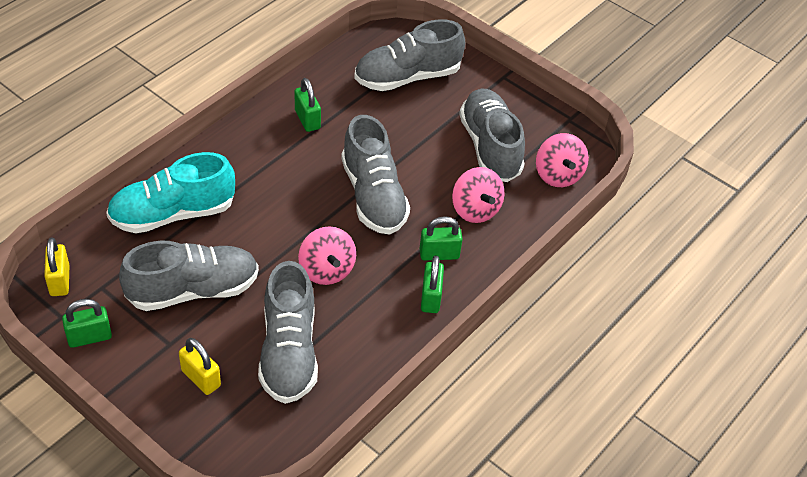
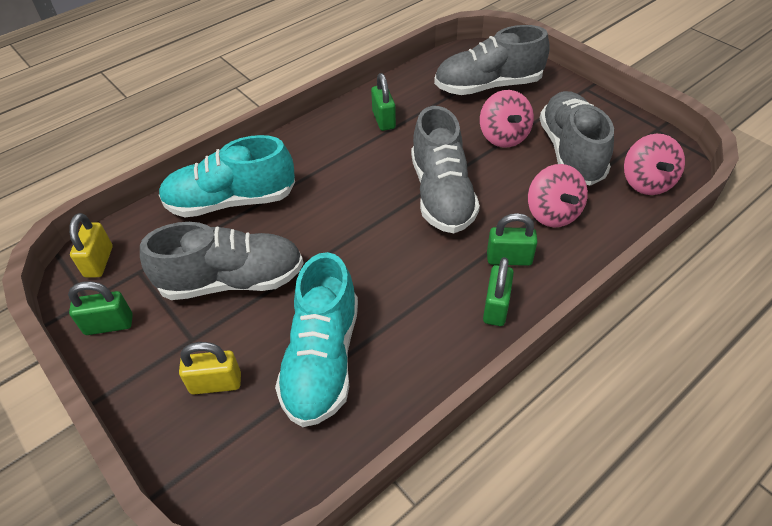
camera: 15 degrees right, 0 degrees up
(201, 378) = (216, 383): yellow padlock -> yellow padlock turned 60 degrees counterclockwise
(288, 352) = (322, 359): grey shoe -> turquoise shoe
(326, 270) = (380, 268): pink spinning top -> pink spinning top (503, 137)

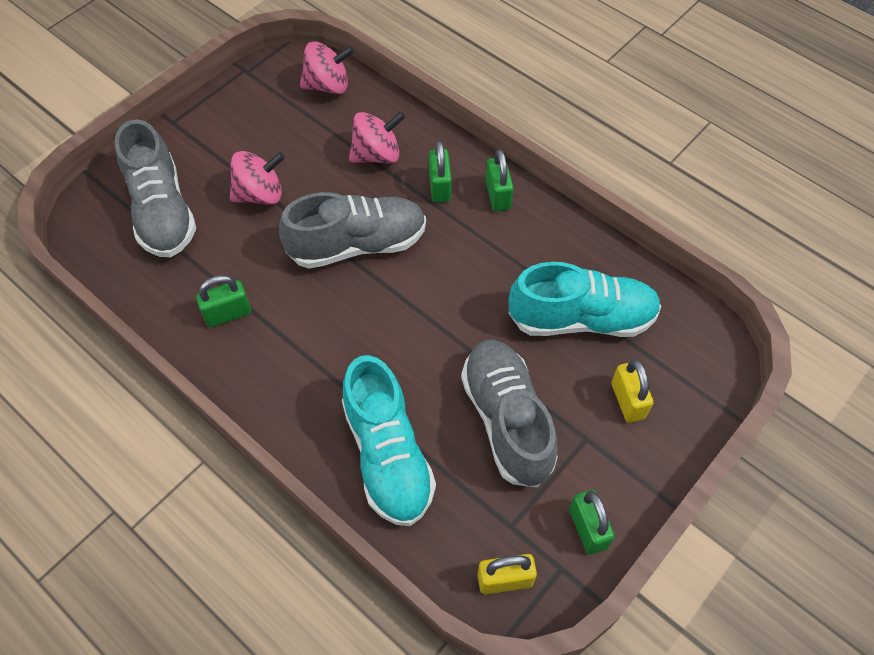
camera: 100 degrees left, 10 degrees up
(496, 307) = (498, 195): green padlock -> green padlock turned 75 degrees clockwise
(570, 152) = (284, 138): grey shoe -> none

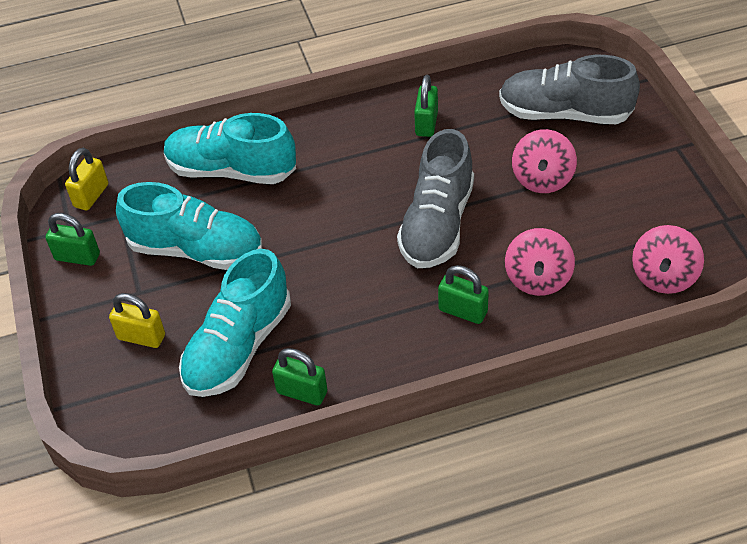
camera: 125 degrees right, 10 degrees down
(498, 195) = (420, 353): green padlock -> green padlock (302, 392)
(507, 420) = (196, 250): grey shoe -> turquoise shoe

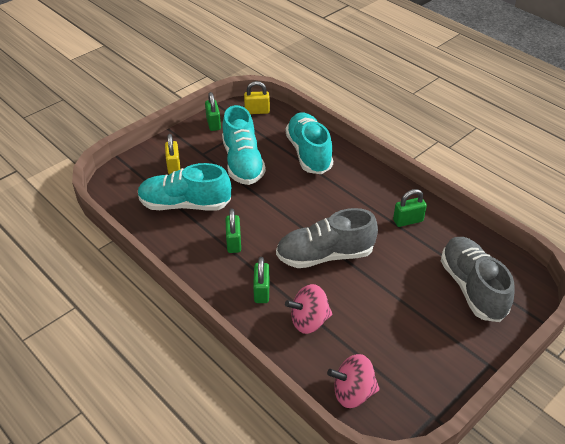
camera: 60 degrees right, 5 degrees down
(302, 392) = (166, 241): green padlock -> green padlock (234, 242)
(542, 179) = (400, 295): pink spinning top -> none

